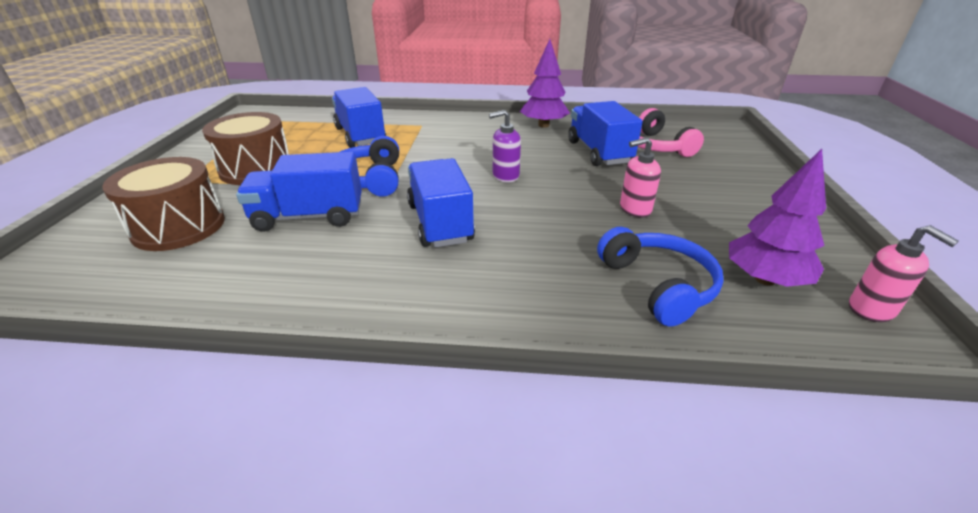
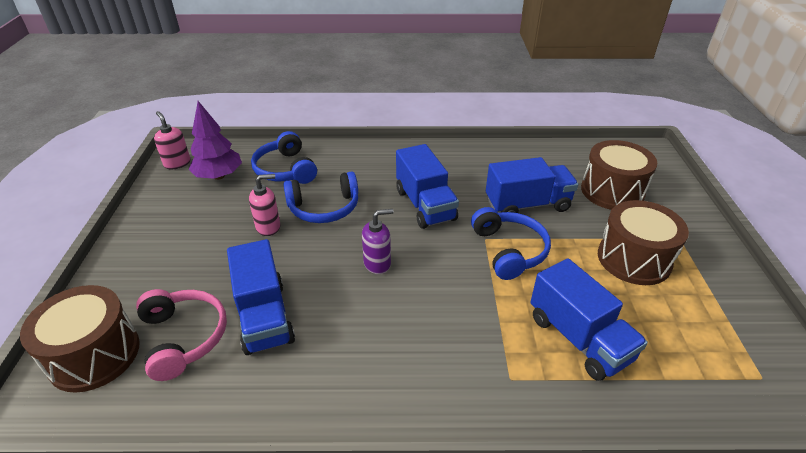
camera: 175 degrees right, 5 degrees up
(543, 125) = (321, 392): purple tree -> none
(573, 226) = (324, 208): none -> blue headphones
(713, 142) = (94, 355): none -> brown drum

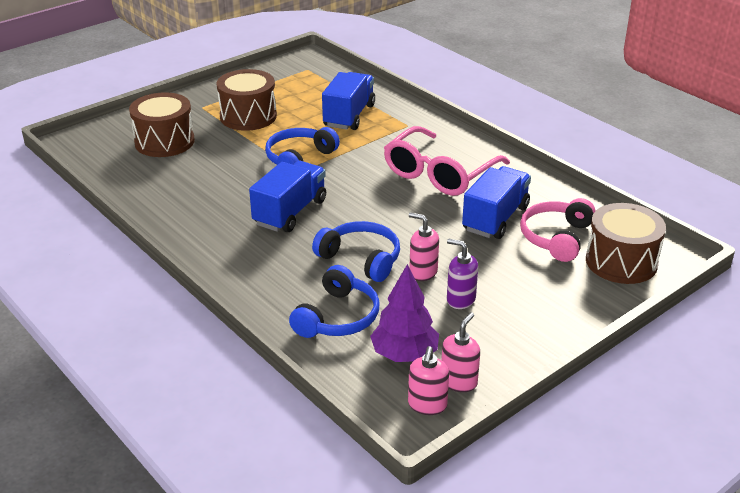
camera: 130 degrees left, 5 degrees down
(169, 182) = (459, 381): none -> pink soap dispenser
(377, 263) = (386, 201): purple soap dispenser -> purple soap dispenser (460, 299)
(379, 331) = (439, 173): none -> pink glasses
(527, 205) = (230, 169): blue truck -> none

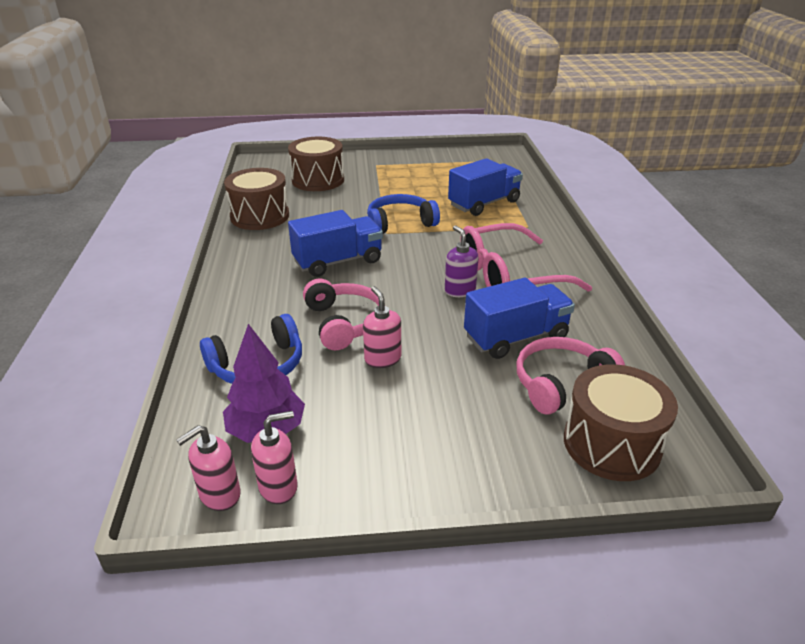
camera: 35 degrees right, 0 degrees up
(248, 116) = (401, 180): brown drum -> brown drum (260, 216)
(361, 259) = (344, 323): blue headphones -> pink headphones
(460, 299) = (385, 402): purple soap dispenser -> purple soap dispenser (460, 290)

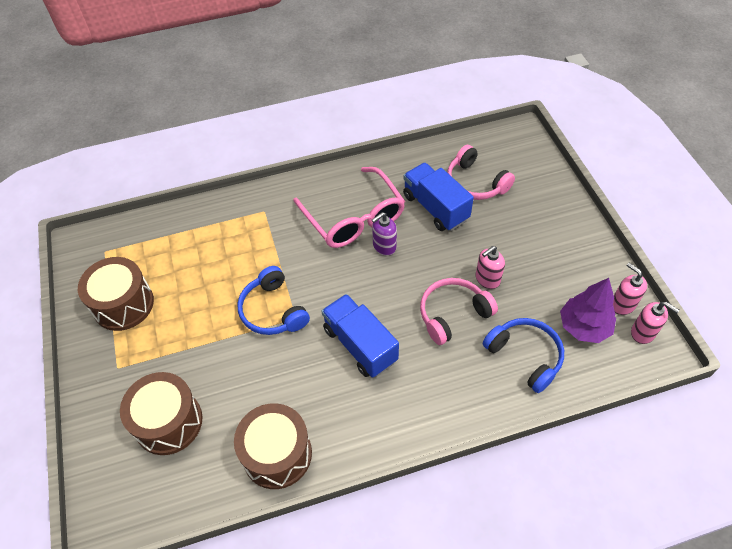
camera: 100 degrees left, 20 degrees up
(484, 203) = (219, 247): blue truck -> none
(611, 444) = (518, 161): brown drum -> brown drum (123, 304)

